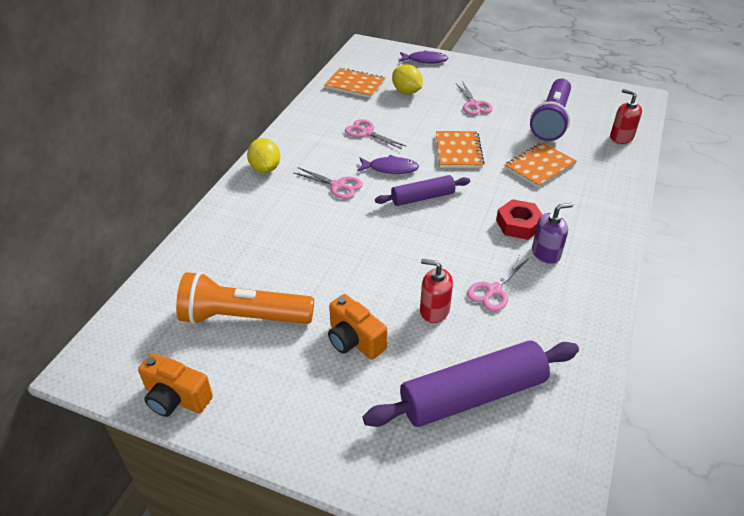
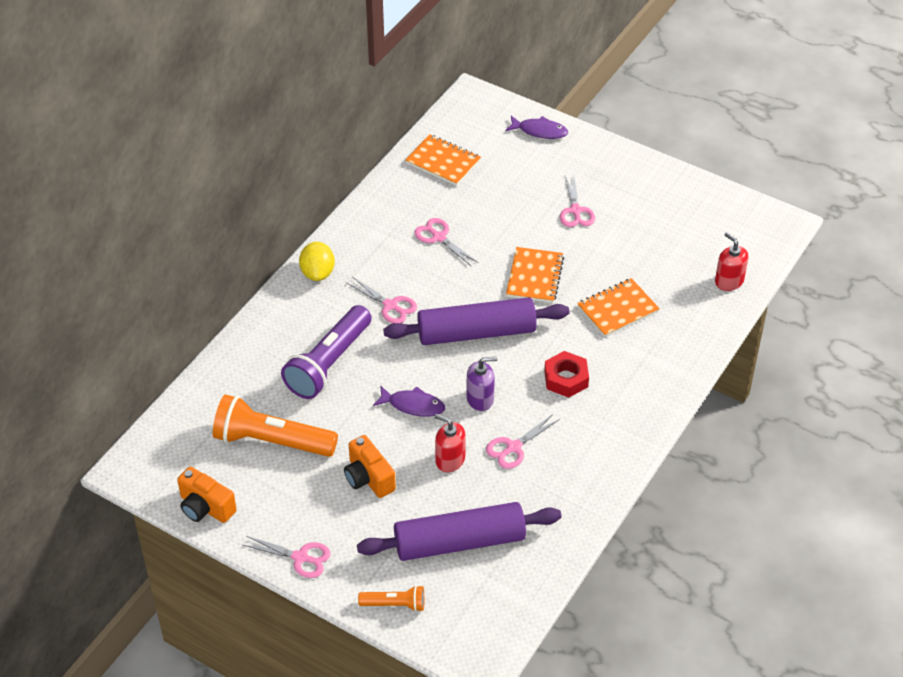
camera: 10 degrees right, 5 degrees up
(296, 441) = (300, 557): none -> pink scissors
(390, 168) = (452, 290): purple fish -> purple fish (413, 405)
(406, 92) = (502, 181): yellow lemon -> none
(422, 197) = (476, 332): purple rolling pin -> purple rolling pin, size x1.73
(422, 483) = (395, 604): none -> orange flashlight
(546, 253) = (580, 415): purple soap dispenser -> purple soap dispenser (480, 399)
(551, 120) = (658, 246): purple flashlight -> purple flashlight (329, 363)

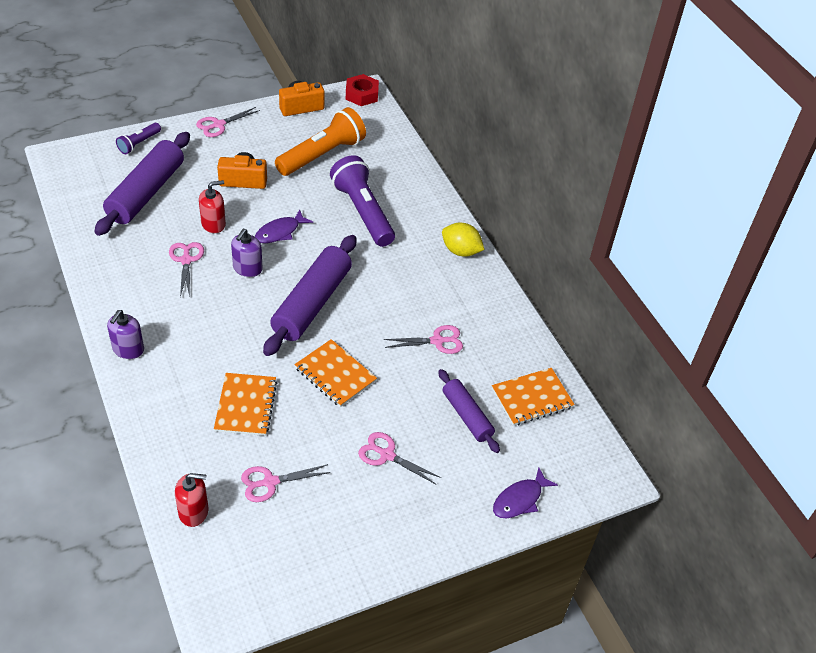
camera: 120 degrees right, 0 degrees up
(390, 306) = (388, 272): pink scissors -> pink scissors (270, 482)
(395, 604) = (139, 143): orange flashlight -> purple flashlight
(496, 187) = (467, 416): none -> purple rolling pin
(566, 378) = (213, 326): red nut -> red nut (362, 94)
(645, 415) = (128, 349): none -> purple soap dispenser

